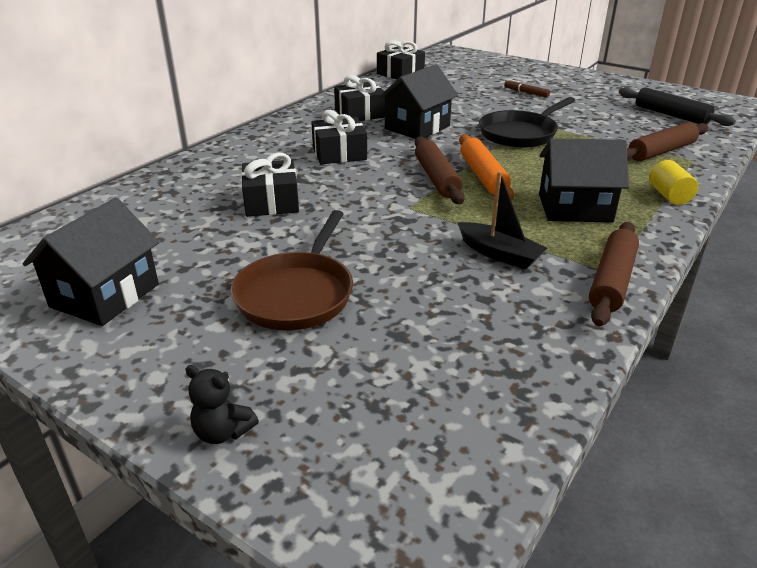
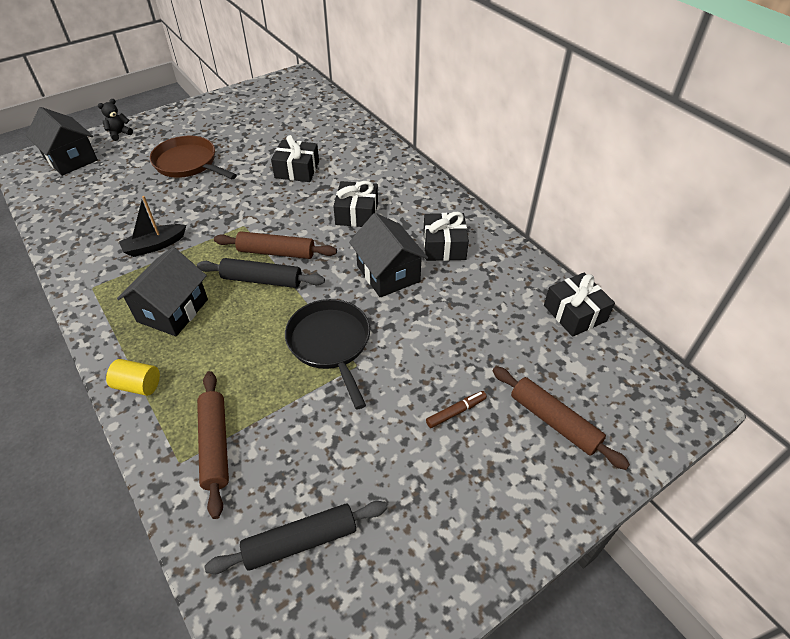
camera: 110 degrees right, 15 degrees up
(105, 295) = (239, 112): black house -> black house (71, 159)
(483, 176) = (262, 280): orange rolling pin -> black rolling pin
(612, 281) = (83, 282): brown rolling pin -> brown rolling pin (554, 421)

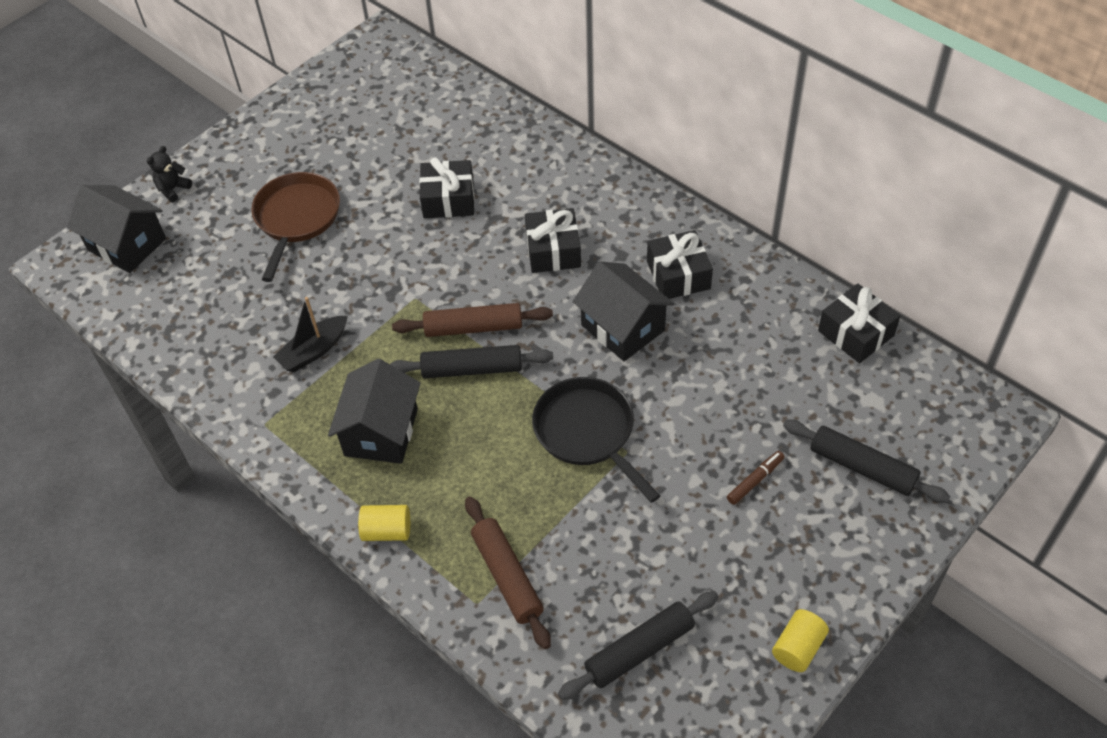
camera: 10 degrees left, 5 degrees up
(188, 163) = (296, 219): brown pan -> brown pan turned 75 degrees clockwise
(449, 577) = (798, 648): none -> yellow cylinder
(554, 421) = (862, 467): brown rolling pin -> black rolling pin

